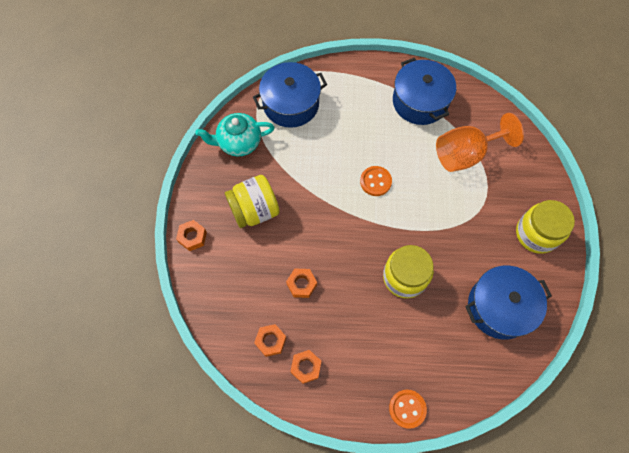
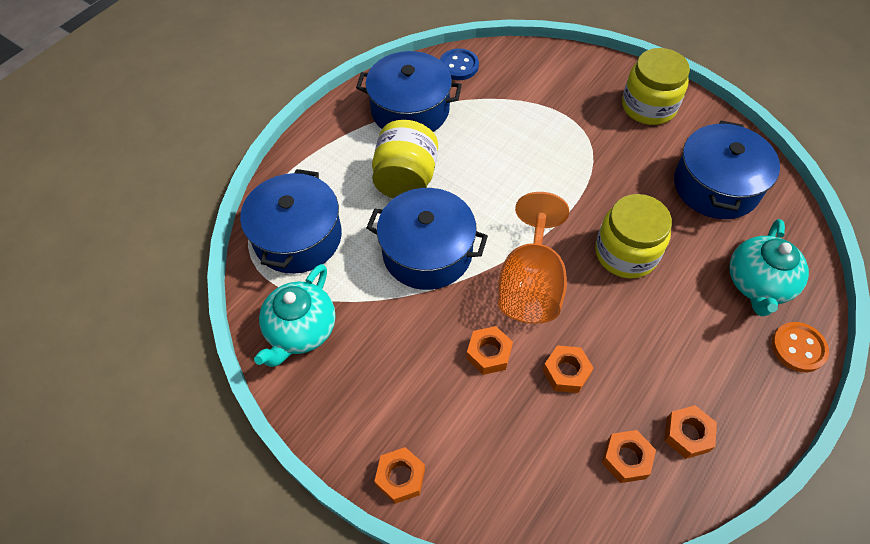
camera: 55 degrees left, 10 degrees down
(254, 210) = (419, 369): yellow jar -> yellow jar (406, 179)
(286, 239) = (489, 354): none -> orange nut
(327, 171) = (427, 252): none -> blue pot
(375, 181) = (480, 210): orange button -> none
(438, 365) = (757, 284): none -> turquoise teapot
(465, 154) = (510, 109): orange goblet -> orange goblet (530, 284)
(477, 105) = (458, 66): none -> blue button

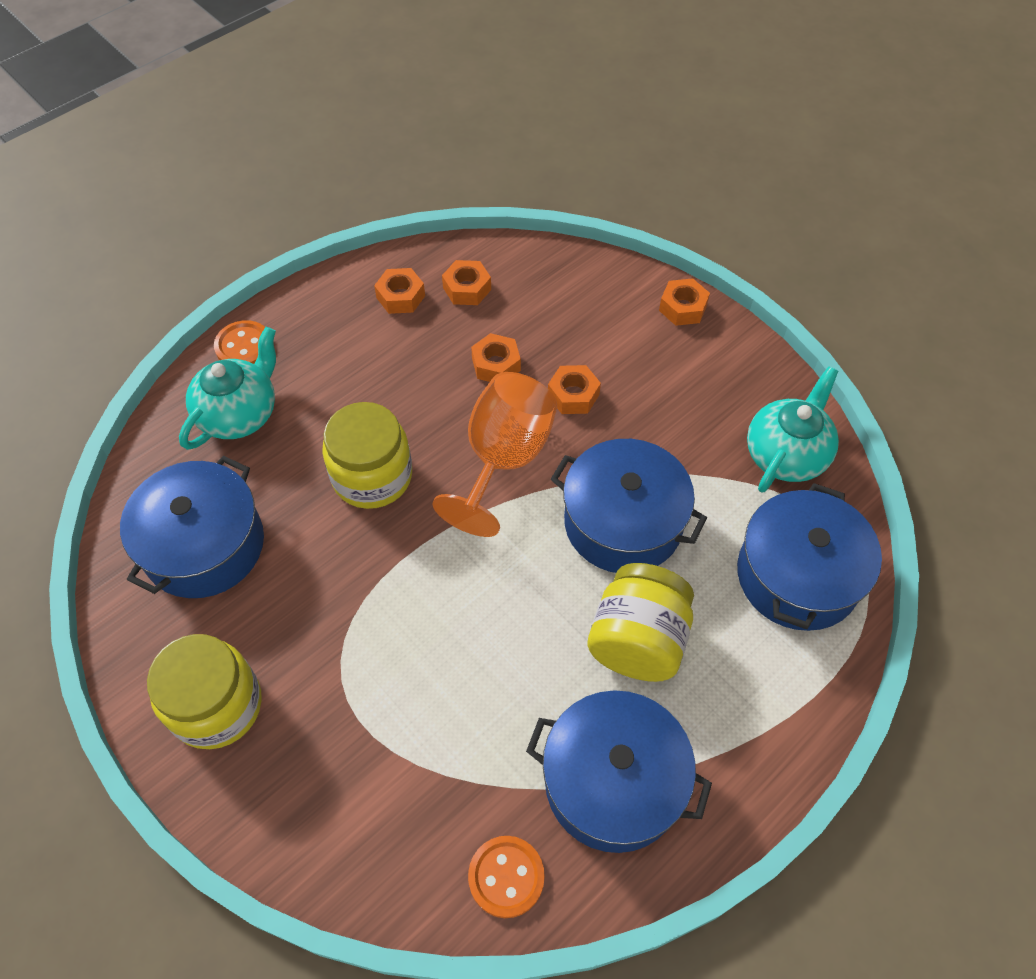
camera: 170 degrees left, 0 degrees up
(458, 66) = (506, 877): blue button -> orange button

